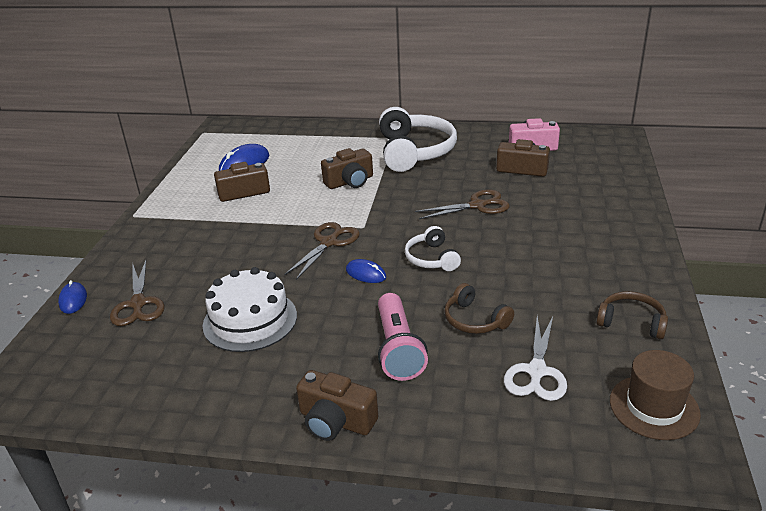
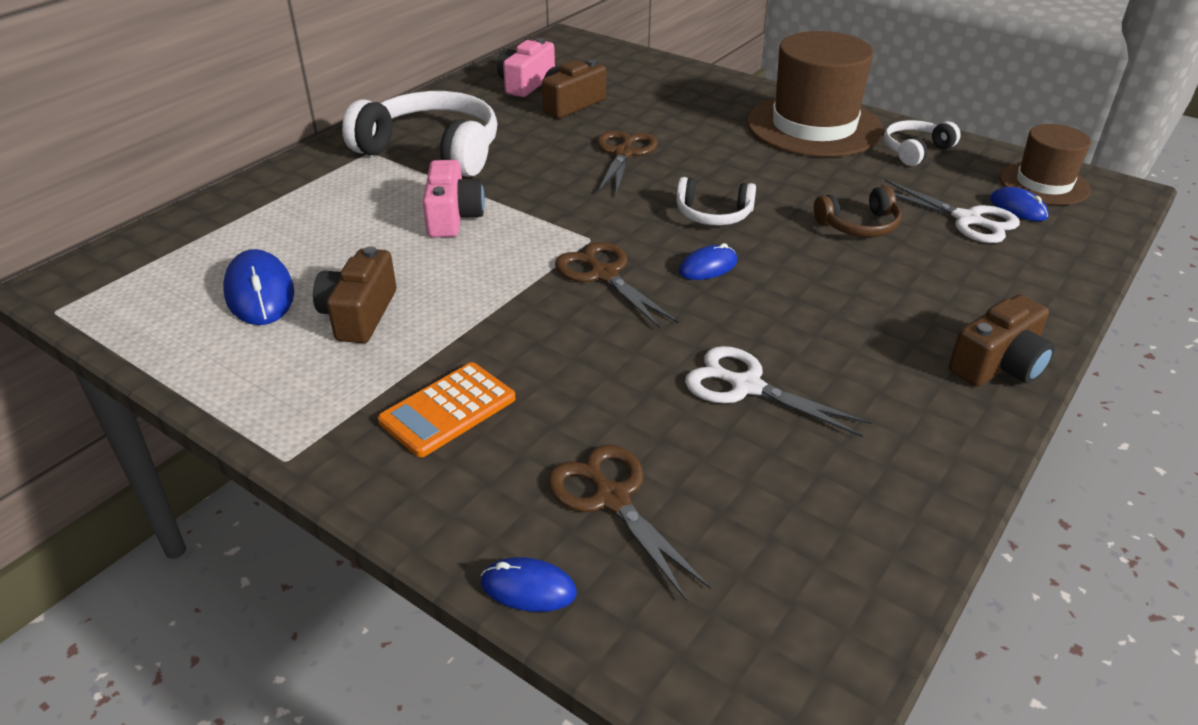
camera: 65 degrees left, 5 degrees up
(138, 304) = (612, 499): brown scissors -> brown scissors turned 135 degrees counterclockwise
(183, 239) = (448, 410): none -> orange calculator
(250, 320) = (746, 386): white cake -> white scissors
(350, 182) = (453, 217): brown camera -> pink camera
(398, 349) = (884, 287): pink flashlight -> none
(587, 397) = (1018, 208): none -> blue mouse
(612, 265) = (814, 126): none -> brown hat
(631, 322) = (915, 150): brown headphones -> white headphones

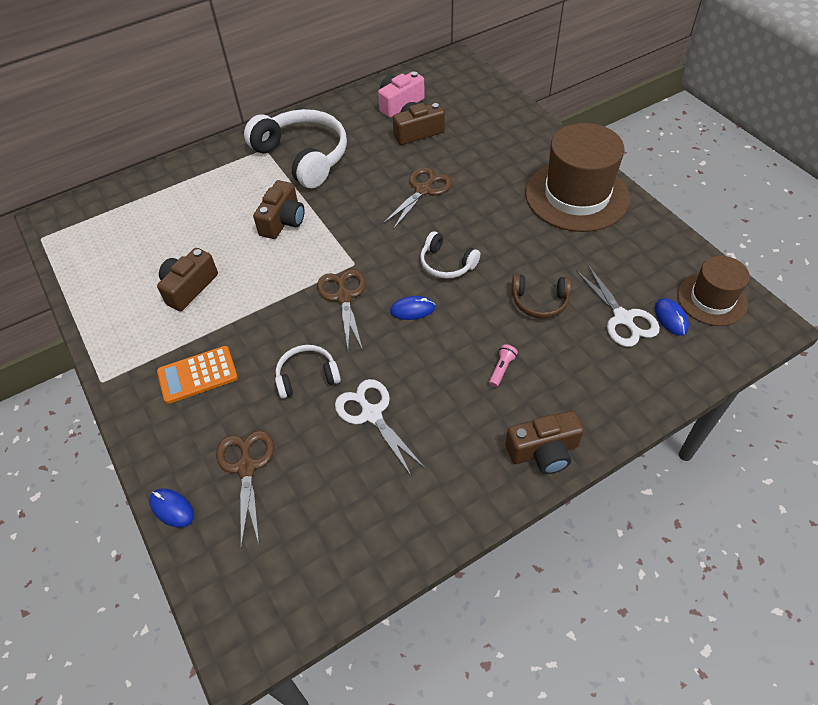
camera: 25 degrees right, 15 degrees up
(260, 293) = (146, 254): blue mouse -> none
(453, 217) = (283, 221): pink camera -> brown camera
(873, 298) = (501, 369): none -> pink flashlight
(915, 150) = (636, 239): white headphones -> white headphones (307, 376)

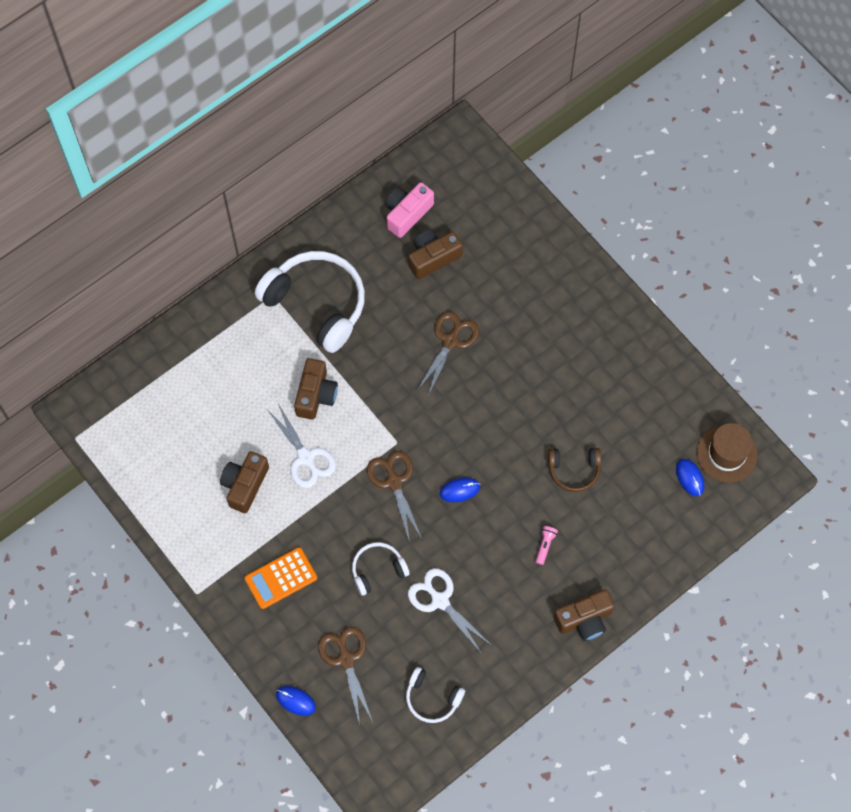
camera: 10 degrees left, 15 degrees up
(446, 264) = (484, 434): white headphones -> white headphones (432, 698)
(576, 195) = (604, 336): brown hat -> none
(622, 318) = (648, 482): white scissors -> white scissors (305, 457)

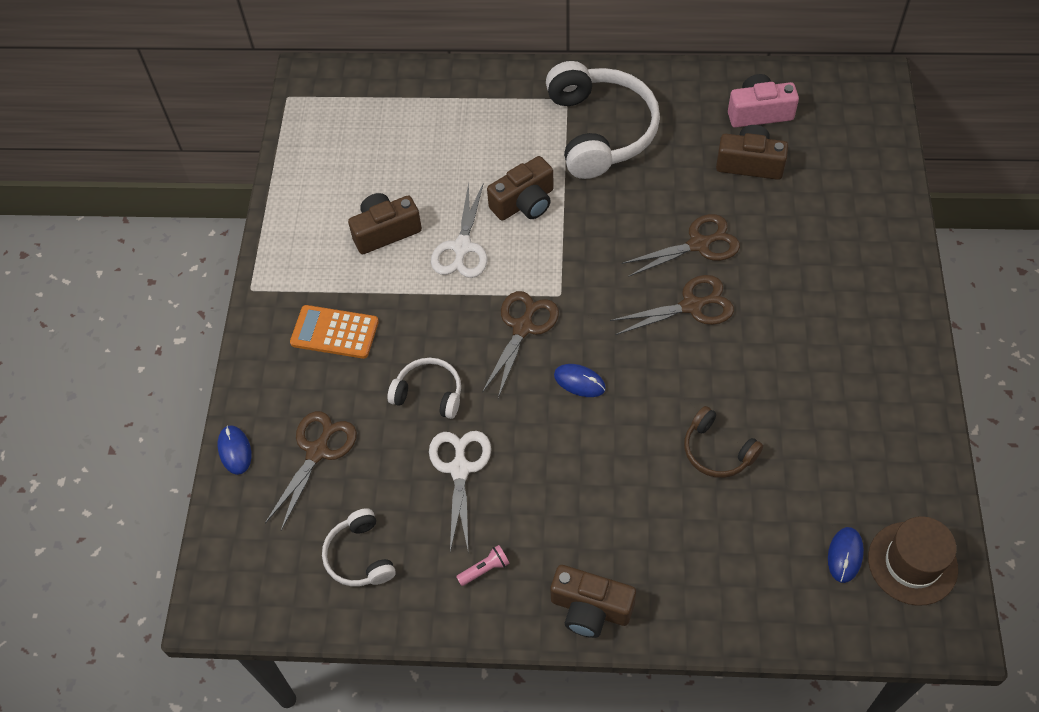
camera: 45 degrees right, 10 degrees down
(482, 388) = (691, 306): none -> brown scissors
(545, 545) = (618, 500): pink flashlight -> pink flashlight (485, 569)

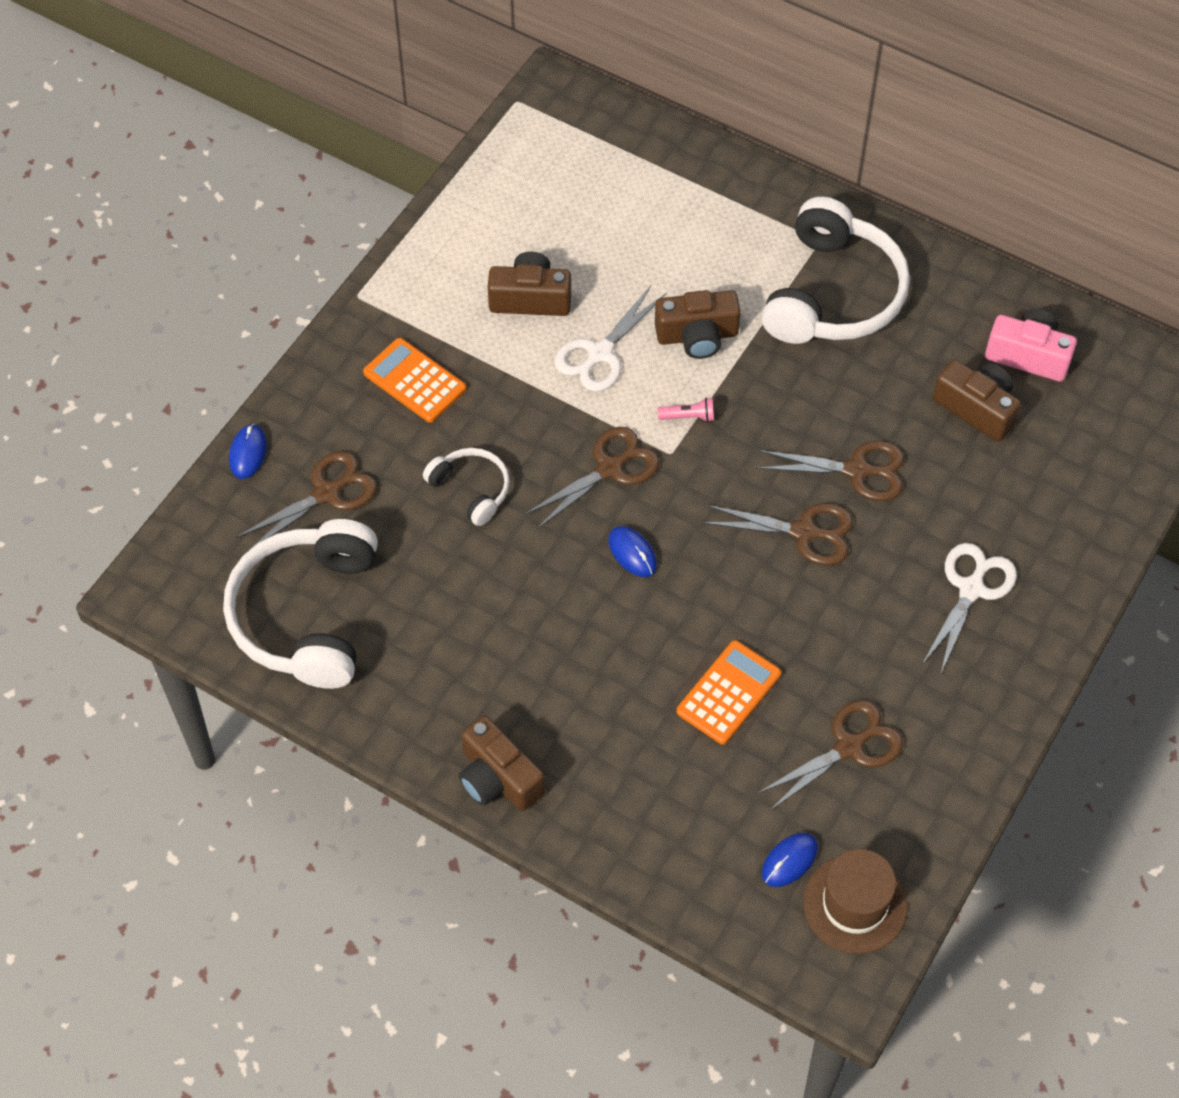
camera: 25 degrees right, 0 degrees up
(359, 556) = (307, 615): white headphones -> white headphones, size x1.99
(460, 469) = (455, 580): white scissors -> white scissors (971, 589)
(485, 569) = (419, 688): pink flashlight -> pink flashlight (688, 417)
(717, 451) = (729, 693): brown headphones -> orange calculator
(828, 446) = (849, 747): none -> brown scissors

